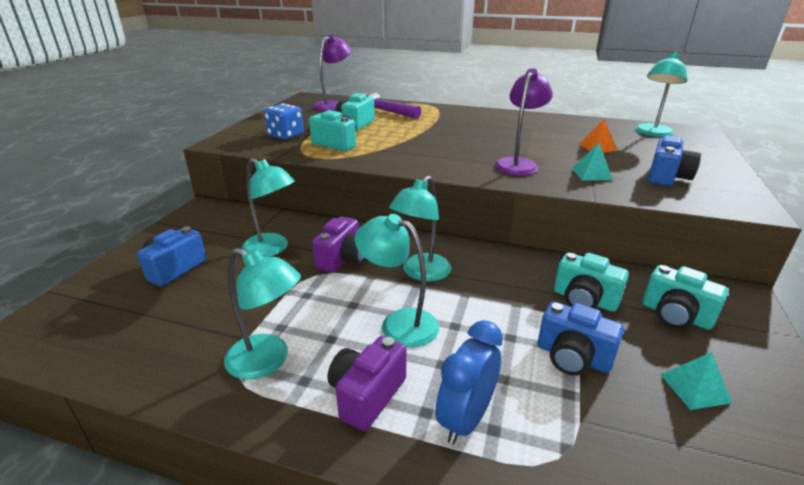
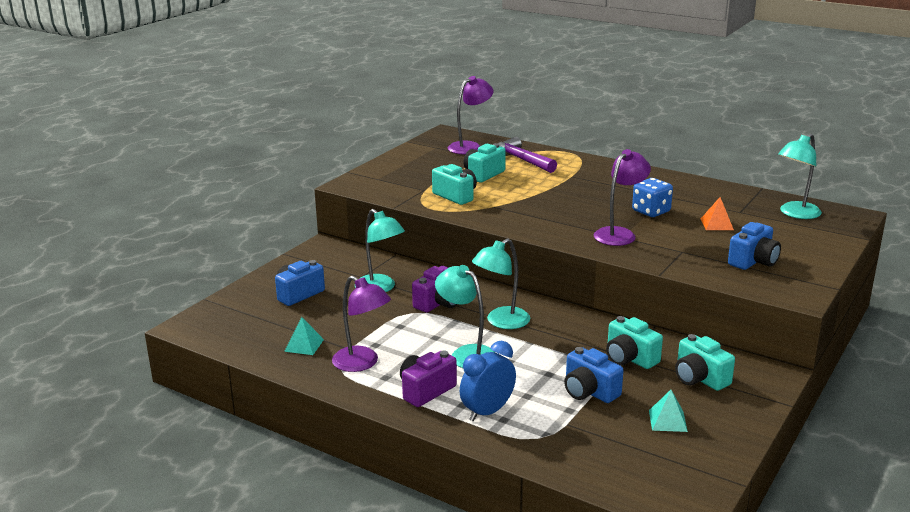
camera: 15 degrees right, 5 degrees down
(268, 361) = (362, 363): turquoise lamp -> purple lamp
(286, 135) = (410, 182): blue dice -> blue dice (651, 211)
(591, 174) = (682, 251): turquoise pyramid -> turquoise pyramid (304, 345)

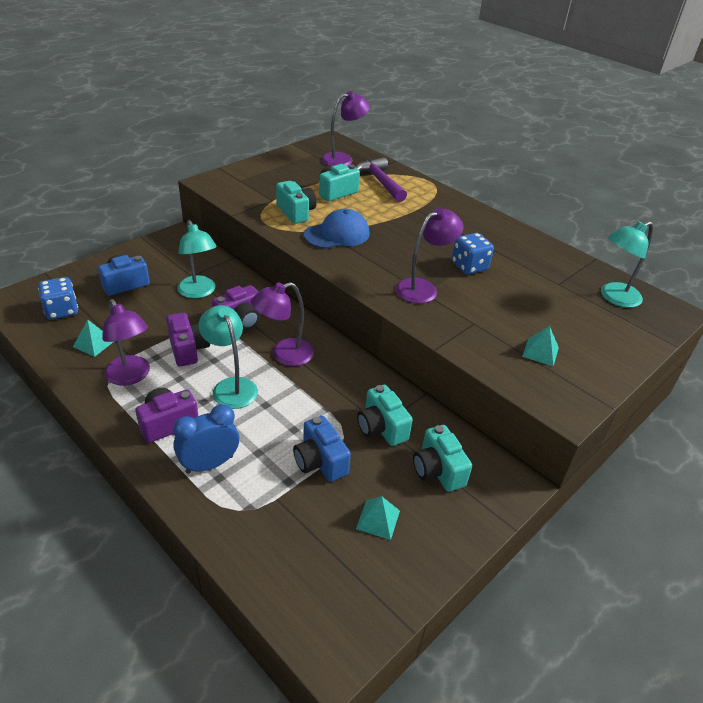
camera: 10 degrees right, 15 degrees up
(249, 325) = (62, 310): none -> blue dice
(403, 334) = (188, 349): none -> purple camera
(501, 322) = (284, 355): turquoise lamp -> purple lamp
(509, 206) = (337, 234): none -> blue cap
(716, 224) = (527, 295): orange pyramid -> none
(753, 261) = (540, 352): blue camera -> turquoise pyramid

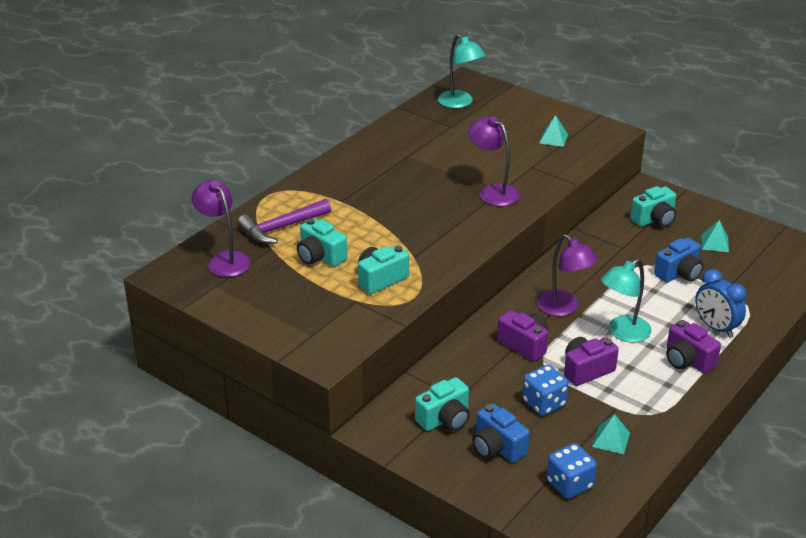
camera: 95 degrees left, 5 degrees down
(131, 376) = (644, 399): purple lamp -> none
(199, 292) = (488, 384): turquoise lamp -> none
(337, 234) = (417, 247): blue cap -> none
(381, 428) = (626, 247): turquoise camera -> turquoise camera (445, 419)
(469, 266) = (443, 169): blue dice -> blue dice (544, 403)

